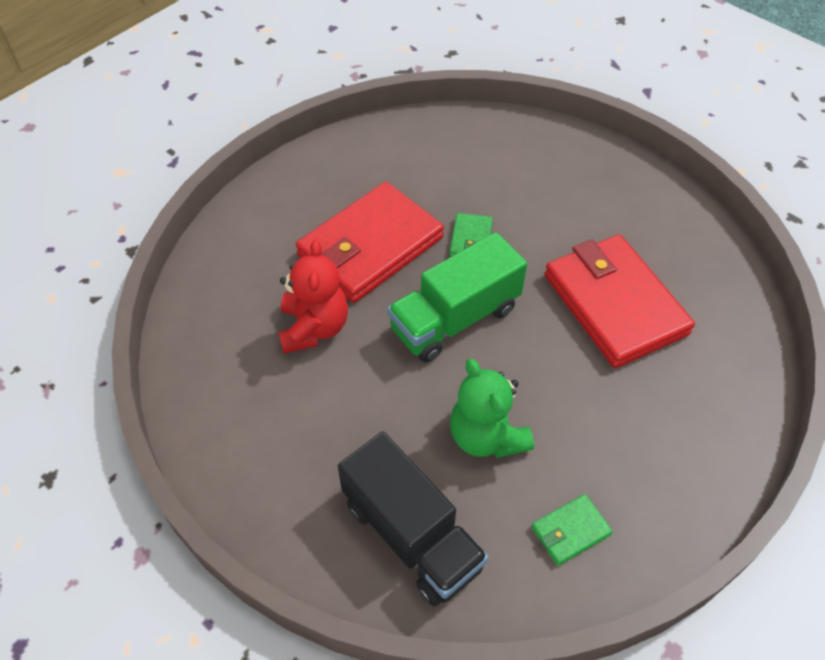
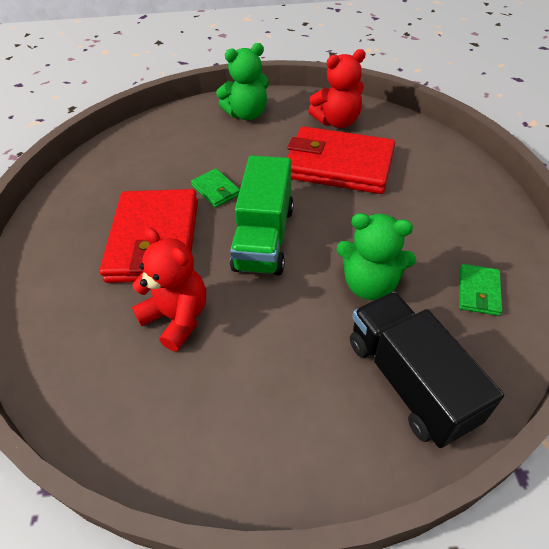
camera: 45 degrees left, 5 degrees down
(412, 535) = (409, 381): black truck -> black truck turned 120 degrees counterclockwise
(598, 177) = (247, 114): none -> green teddy bear
(679, 255) = (337, 121): none -> red teddy bear

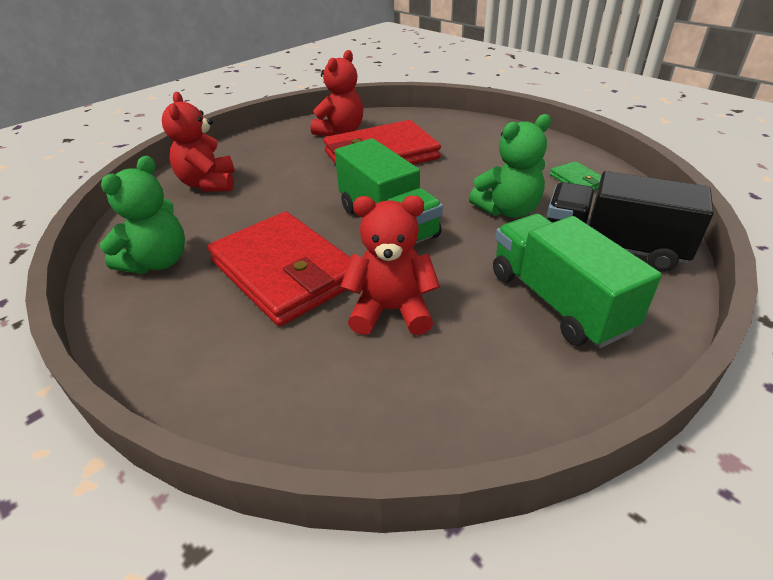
camera: 40 degrees left, 10 degrees down
(192, 131) = (208, 184): none -> red teddy bear
(216, 190) = (296, 212): green wallet -> none
(247, 114) = (250, 154): green teddy bear -> green teddy bear (158, 262)
(293, 395) = (557, 301): none -> green truck

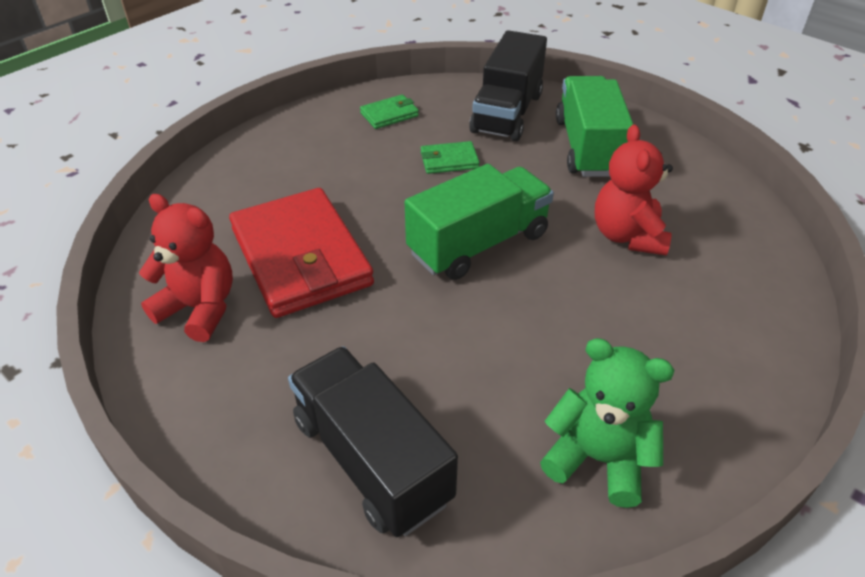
camera: 95 degrees left, 5 degrees up
(208, 184) = (371, 459): red teddy bear -> black truck
(285, 271) = (588, 319): red wallet -> none
(508, 210) = (449, 160): green teddy bear -> green wallet
(557, 301) = (587, 147): green truck -> green truck turned 120 degrees clockwise

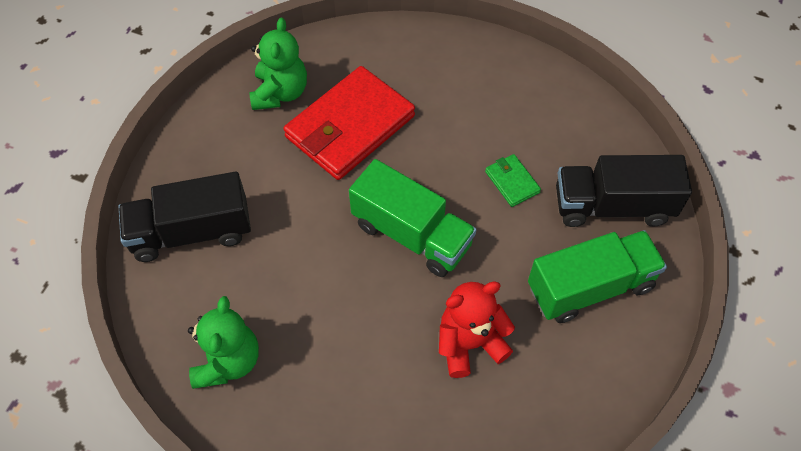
camera: 70 degrees right, 15 degrees up
(199, 308) = (280, 93): red teddy bear -> green teddy bear
(371, 459) = (192, 232): black truck -> black truck turned 135 degrees counterclockwise
(389, 114) = (558, 116): green wallet -> none

